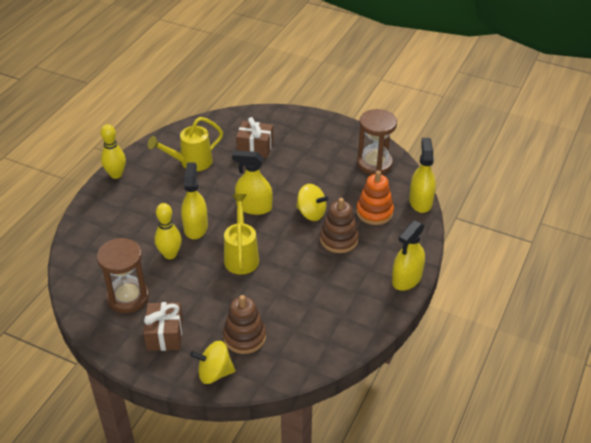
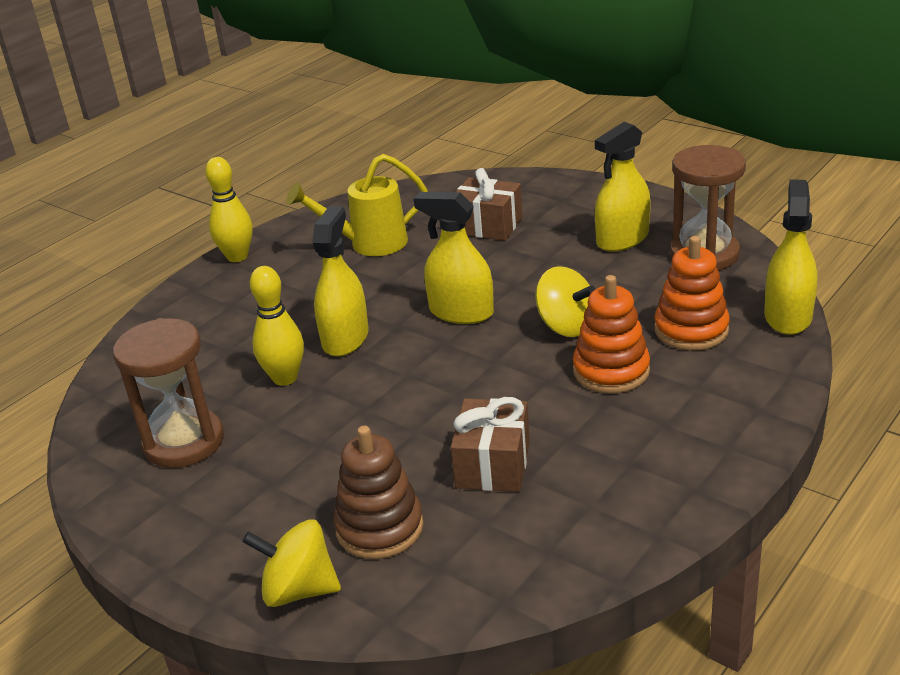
camera: 15 degrees right, 10 degrees down
(165, 335) = (227, 511): brown gift -> brown gift (493, 464)
(241, 256) = (415, 387): yellow watering can -> none
(339, 239) = (611, 371): brown stacking toy -> orange stacking toy
(407, 279) = (740, 446): yellow spray bottle -> yellow spray bottle (622, 239)

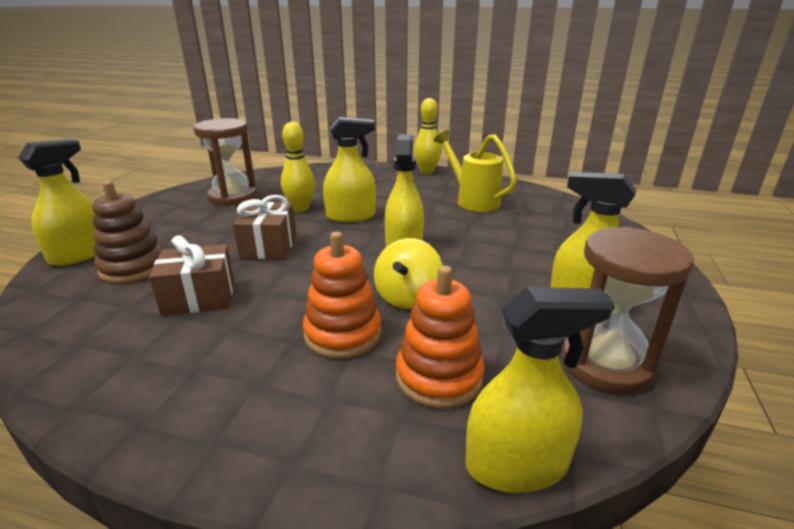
camera: 65 degrees right, 5 degrees down
(299, 590) = (80, 254): yellow spinning top -> yellow spray bottle
(488, 226) = (539, 235): brown gift -> brown gift (269, 246)

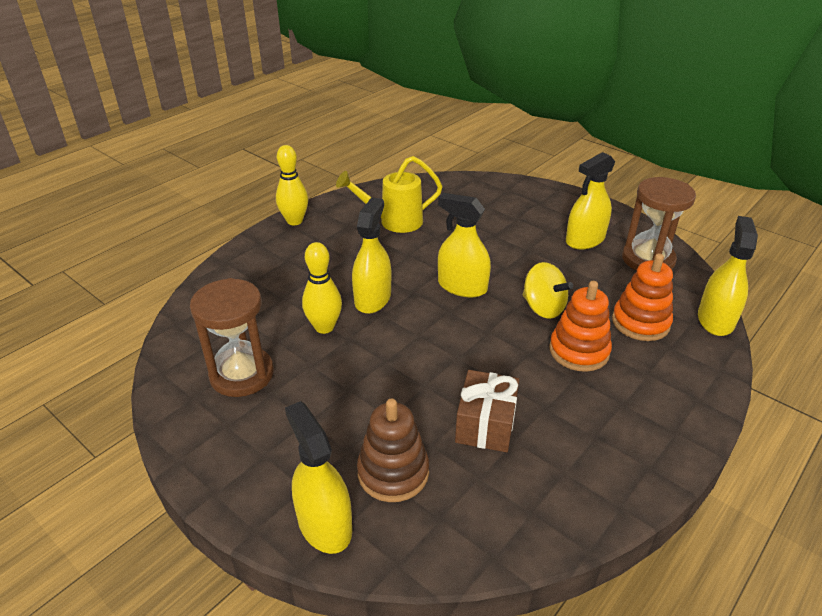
camera: 65 degrees left, 10 degrees up
(269, 246) = (406, 365): brown gift -> none

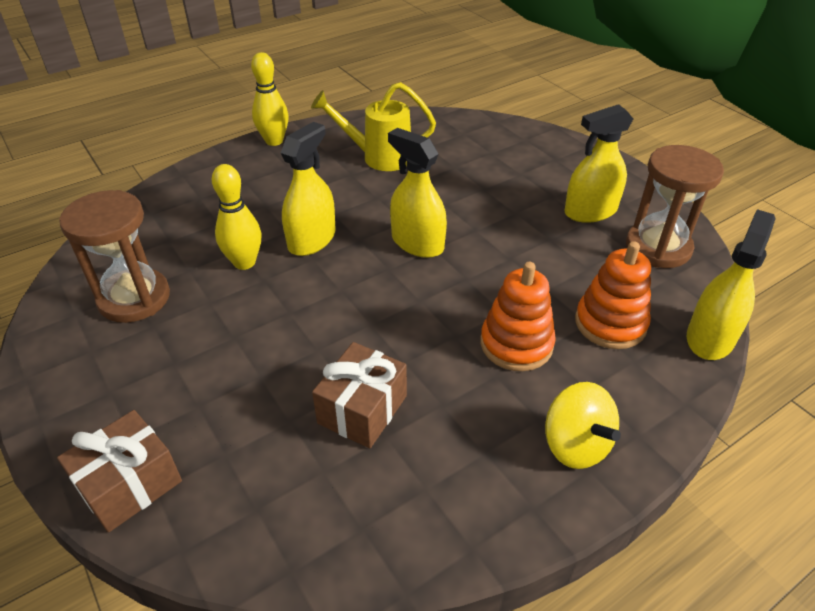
camera: 15 degrees right, 5 degrees up
(324, 524) = (130, 484): yellow spray bottle -> brown gift
(393, 472) = (232, 442): brown stacking toy -> none
(543, 308) = (499, 284): yellow spinning top -> yellow spinning top (576, 445)

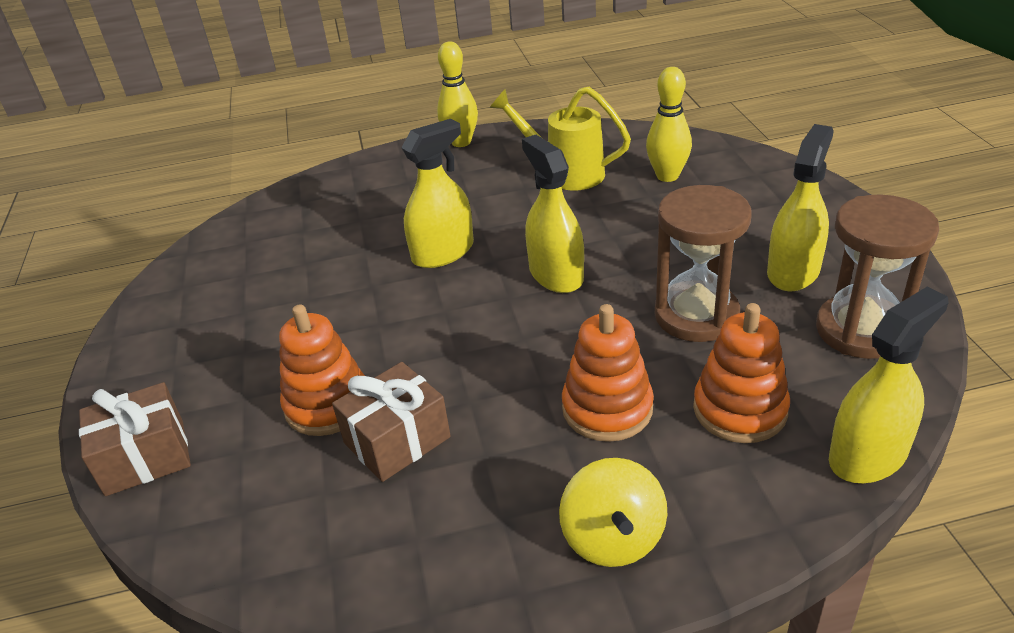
camera: 25 degrees right, 5 degrees down
(134, 298) = (241, 282): brown hourglass -> brown hourglass (696, 315)
(244, 262) = (362, 265): yellow bowling pin -> yellow bowling pin (667, 176)
(283, 393) = (327, 404): none -> orange stacking toy
(590, 211) = (793, 271): yellow spray bottle -> yellow spray bottle turned 120 degrees clockwise

